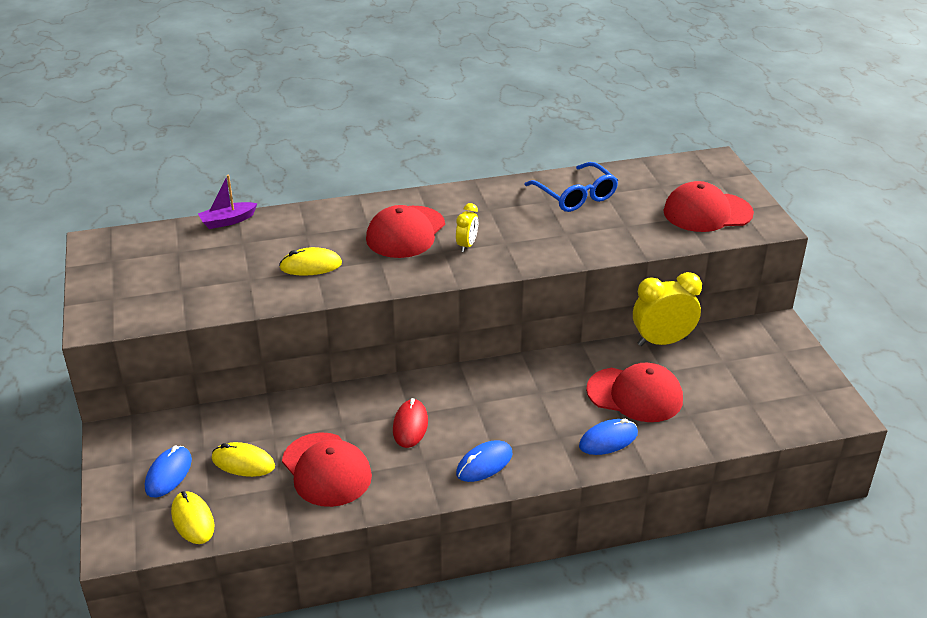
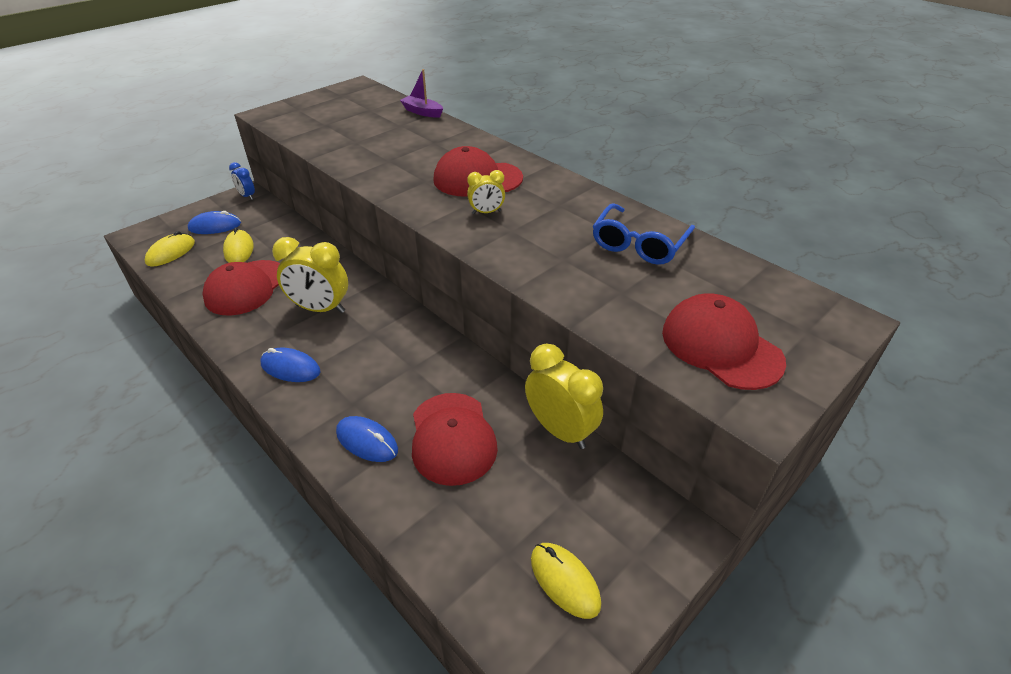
camera: 60 degrees right, 5 degrees up
(121, 435) = (247, 196): none -> blue clock
(311, 266) = (392, 157): yellow mouse -> yellow mouse (565, 581)
(410, 426) = (320, 309): red mouse -> yellow clock

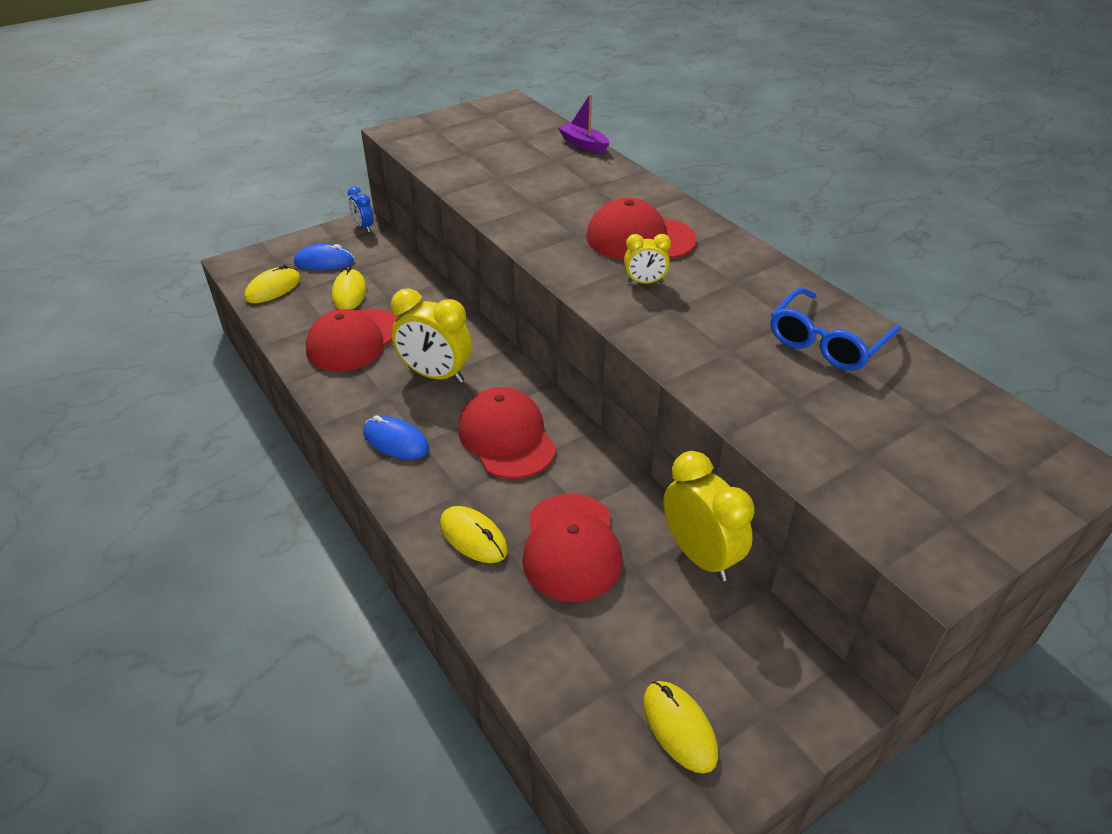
camera: 10 degrees right, 0 degrees up
(367, 441) = (473, 537): blue mouse -> yellow mouse
(721, 346) = (905, 480): red cap -> red cap (506, 437)

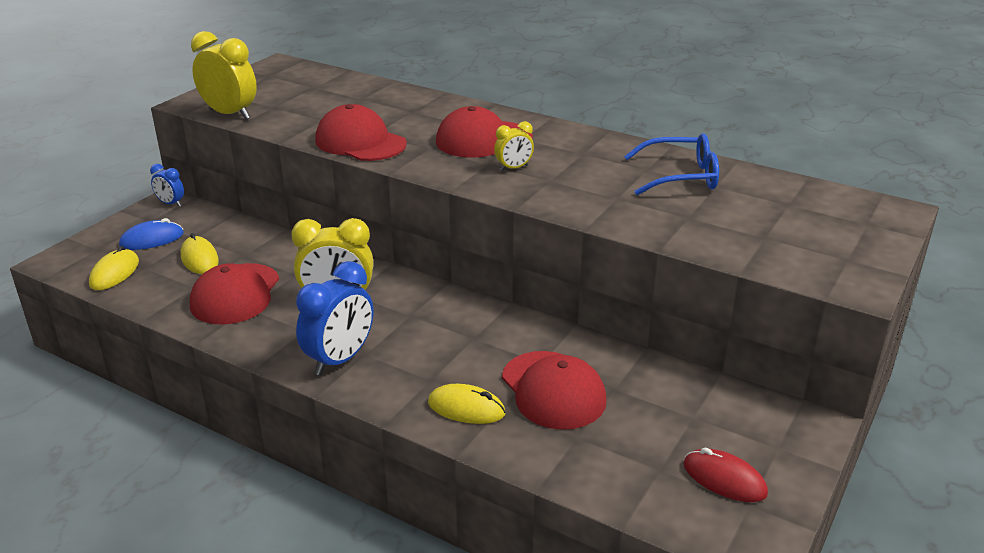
camera: 25 degrees left, 10 degrees down
(396, 441) = (340, 360): blue mouse -> blue clock
(506, 437) = (438, 330): red cap -> red cap (360, 142)
(583, 144) = (377, 83): purple boat -> none
(679, 727) = (724, 479): yellow mouse -> red mouse
(700, 555) = (656, 365): yellow clock -> yellow clock (230, 114)
(826, 342) = (681, 176): blue glasses -> blue glasses turned 105 degrees counterclockwise

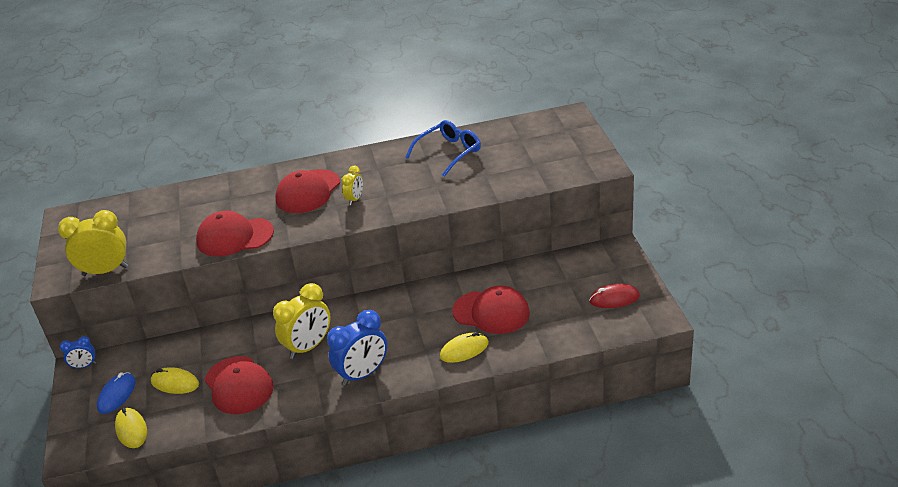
camera: 40 degrees left, 5 degrees up
(340, 360) = (363, 374): blue clock -> blue clock turned 60 degrees clockwise

